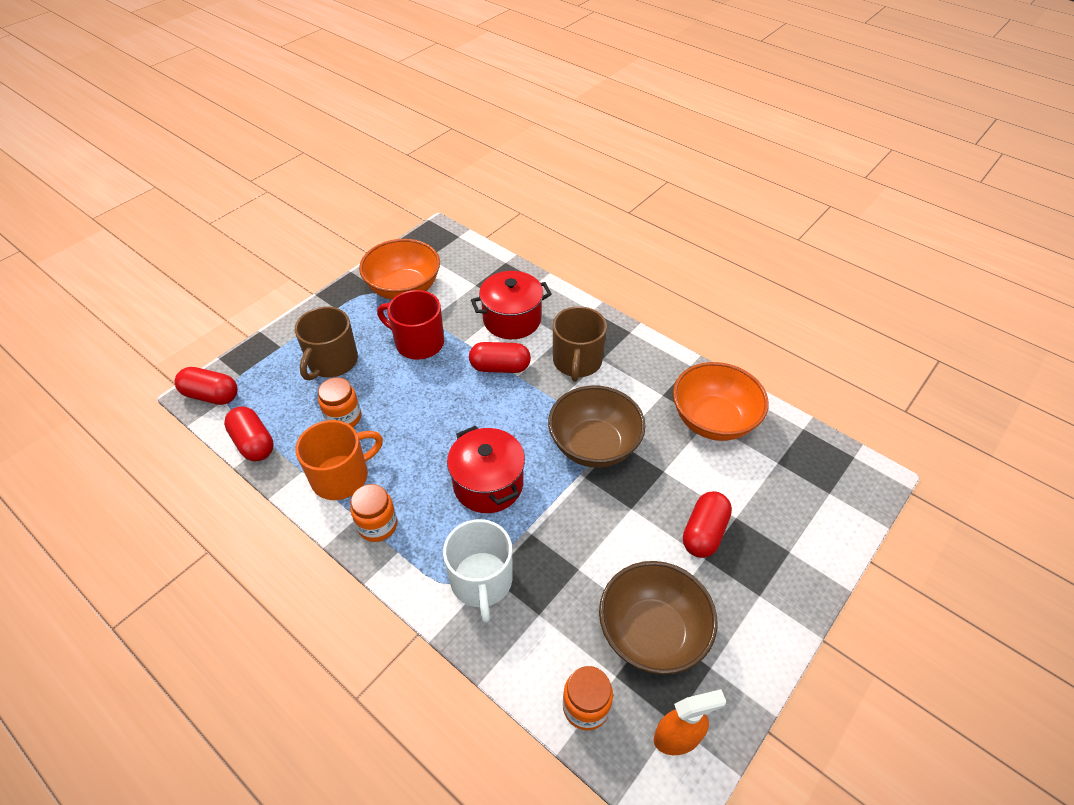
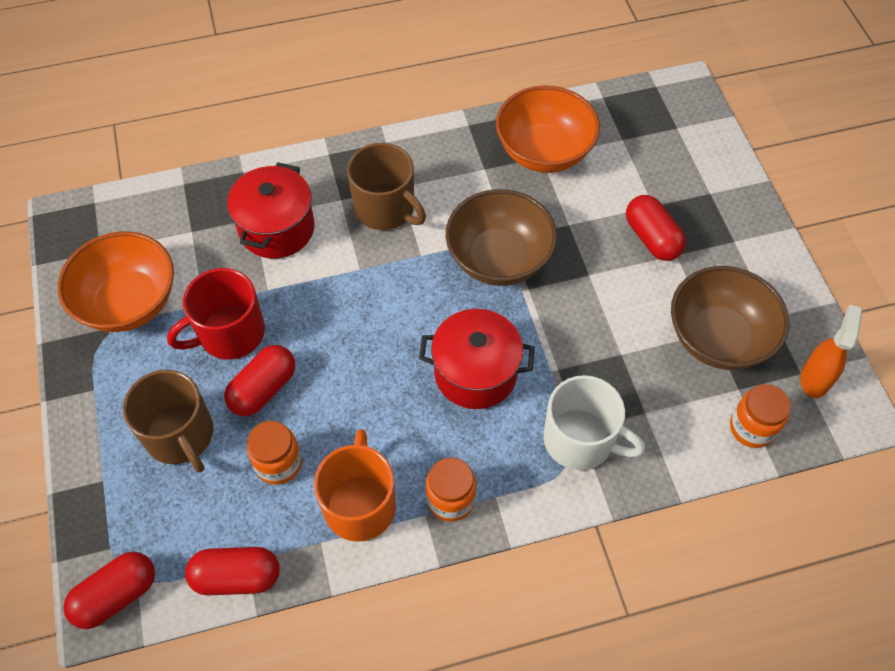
camera: 55 degrees left, 10 degrees up
(500, 367) = (334, 278): red capsule -> red capsule (263, 389)

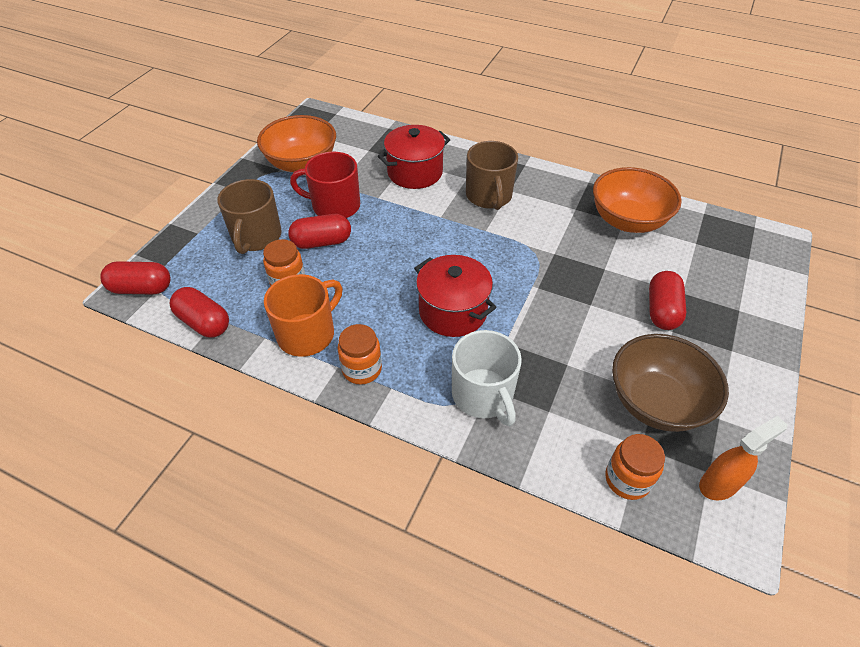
camera: 40 degrees right, 10 degrees down
(499, 259) = (534, 260): brown bowl -> none

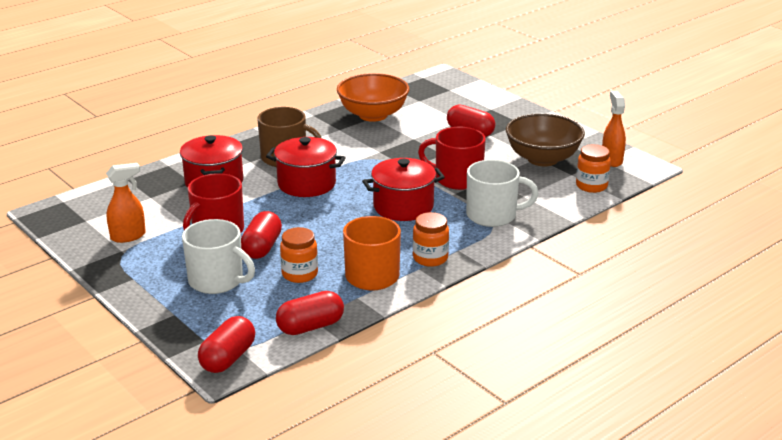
camera: 65 degrees left, 20 degrees down
(256, 237) = (217, 281): brown mug -> white mug
(302, 164) = (128, 236): orange bowl -> orange spray bottle
(451, 227) = (306, 184): none -> red pot
(543, 335) = (457, 179): none -> red mug

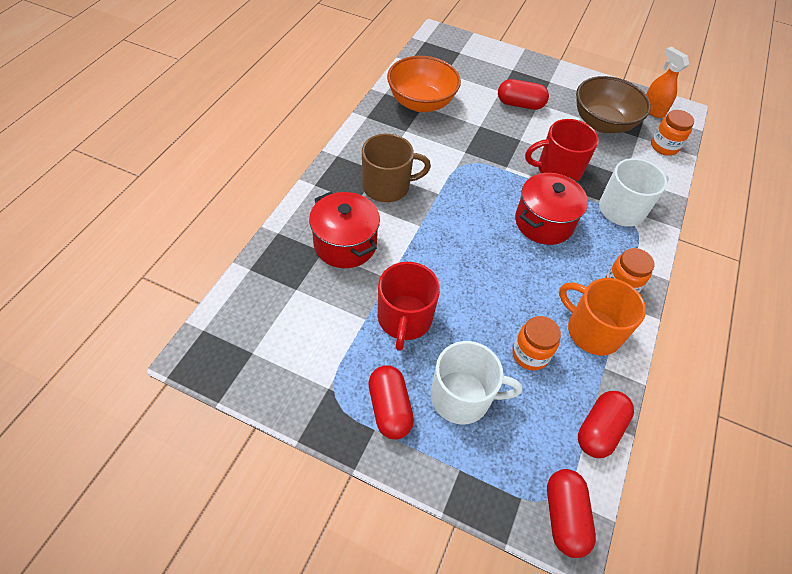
camera: 30 degrees left, 25 degrees up
(128, 236) = (319, 361): orange spray bottle -> none
(262, 247) = (465, 328): red capsule -> red capsule (389, 408)
(306, 184) = (435, 218): red pot -> none

